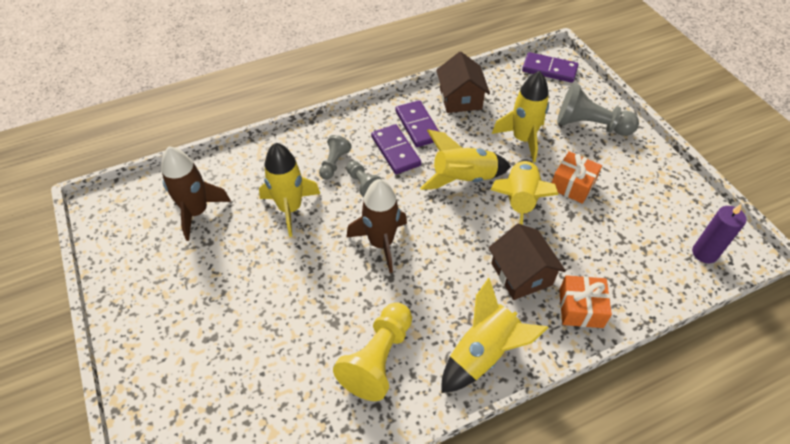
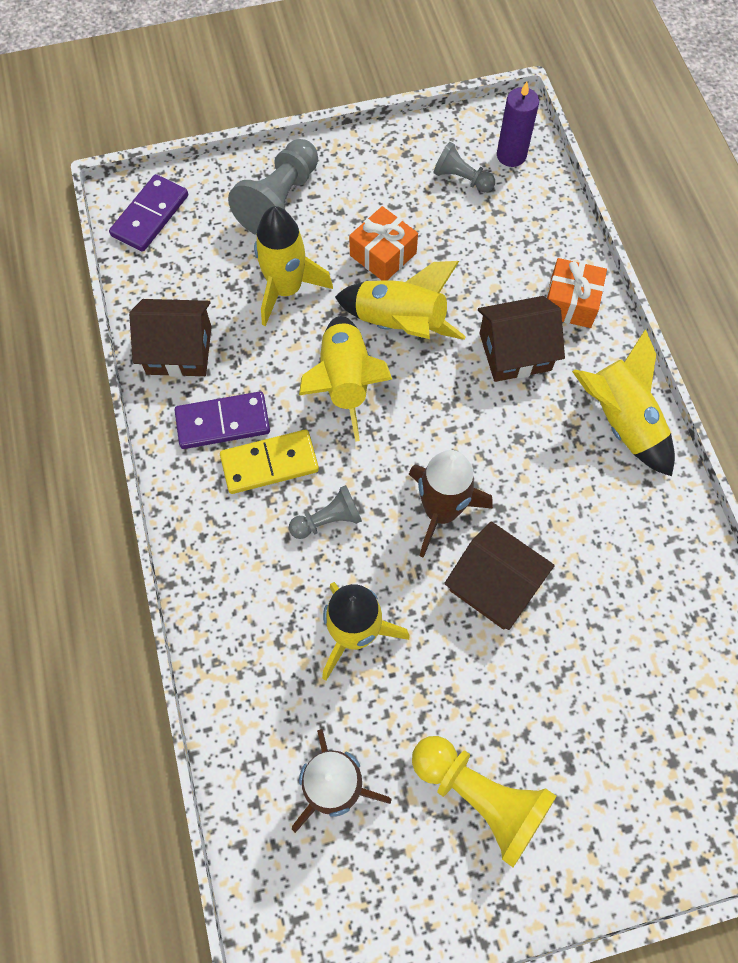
camera: 80 degrees left, 15 degrees up
(332, 280) = (494, 585): none -> brown house
(334, 163) = (275, 558): grey pawn -> grey pawn (461, 178)
(378, 359) = (618, 542): yellow pawn -> yellow pawn (481, 796)
(395, 151) = (269, 464): purple domino -> yellow domino

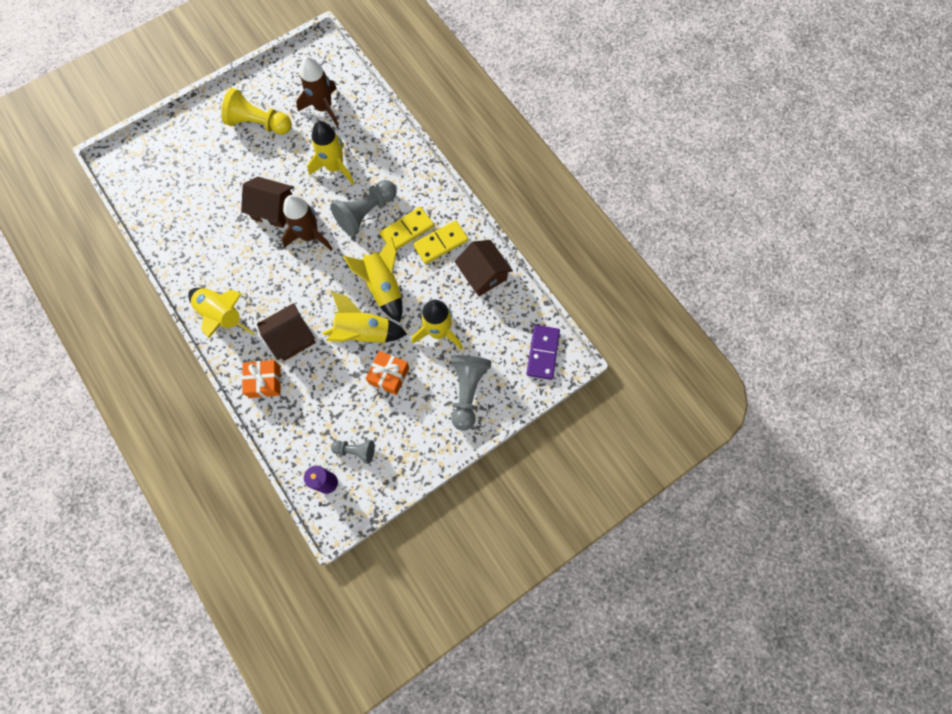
camera: 160 degrees right, 5 degrees up
(179, 350) = (483, 274): brown house -> brown house turned 75 degrees clockwise
(223, 422) = (441, 243): purple domino -> yellow domino
(328, 520) = (366, 213): grey pawn -> grey pawn, size x1.77

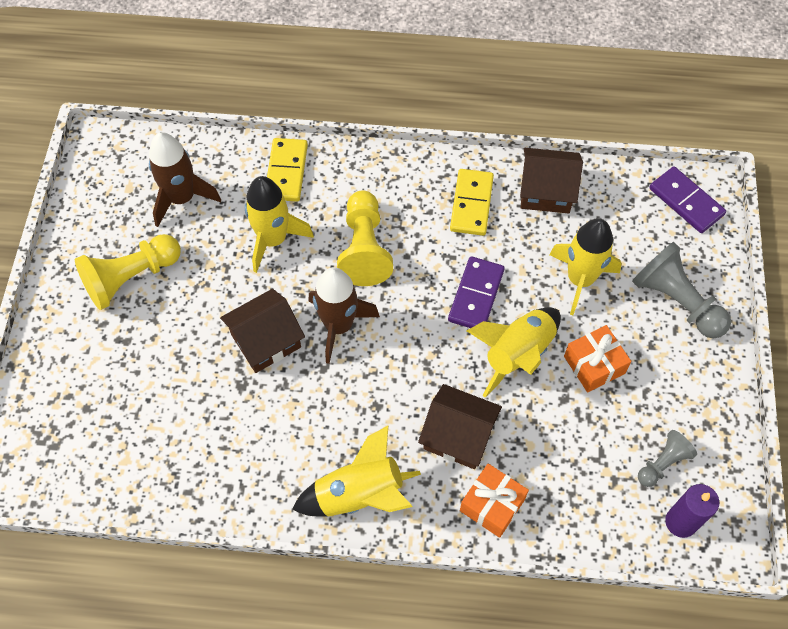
camera: 50 degrees left, 10 degrees down
(291, 338) = (458, 436): brown house -> brown house turned 75 degrees counterclockwise
(366, 213) = (364, 249): grey pawn -> yellow pawn
(383, 287) = (476, 295): yellow rocket -> purple domino
(407, 230) = (425, 224): yellow domino -> yellow domino (286, 172)

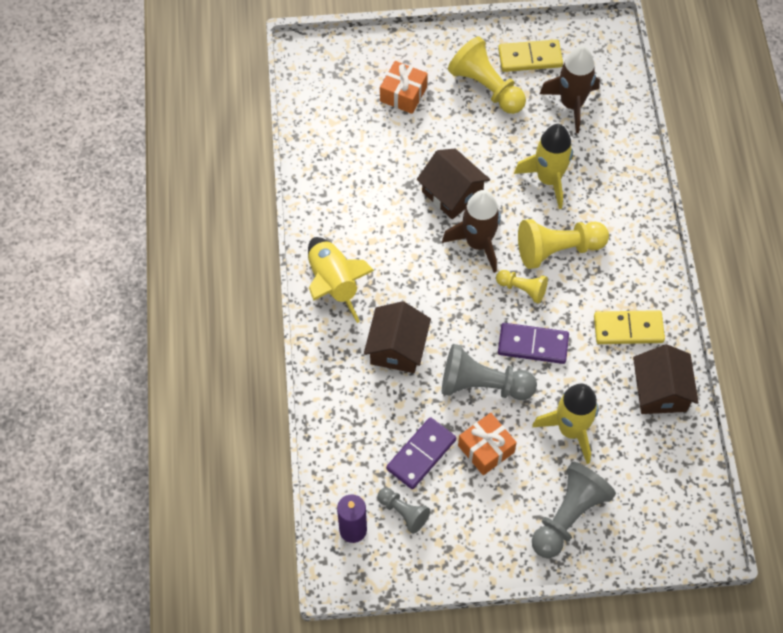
camera: 80 degrees right, 0 degrees up
(286, 172) = (621, 175): yellow domino -> yellow domino (530, 58)
(406, 292) = (522, 289): none -> yellow pawn
(492, 505) = (342, 381): orange gift -> orange gift (403, 94)
(517, 354) = (482, 385): yellow rocket -> grey pawn
(686, 201) = (684, 520): purple domino -> purple domino (421, 454)

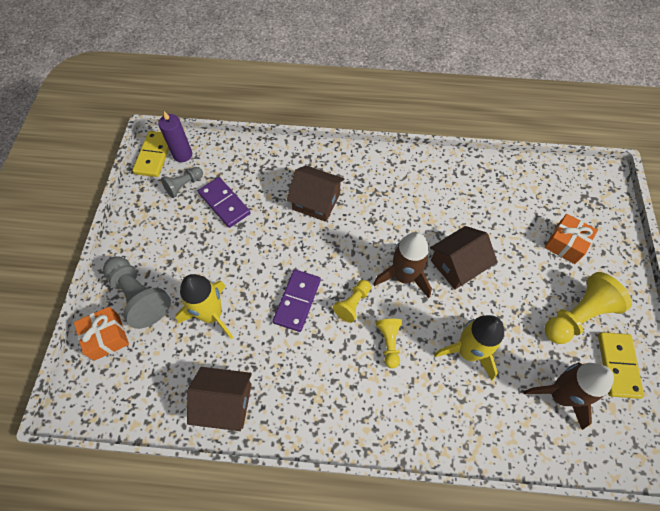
camera: 100 degrees right, 0 degrees up
(333, 284) = (379, 168): yellow rocket -> none
(482, 385) = (270, 255): grey pawn -> none
(486, 449) = (215, 247): orange gift -> orange gift (107, 337)
(557, 250) = (389, 343): yellow pawn -> yellow pawn, size x0.56
(628, 329) = (295, 389): yellow domino -> yellow domino (154, 155)

